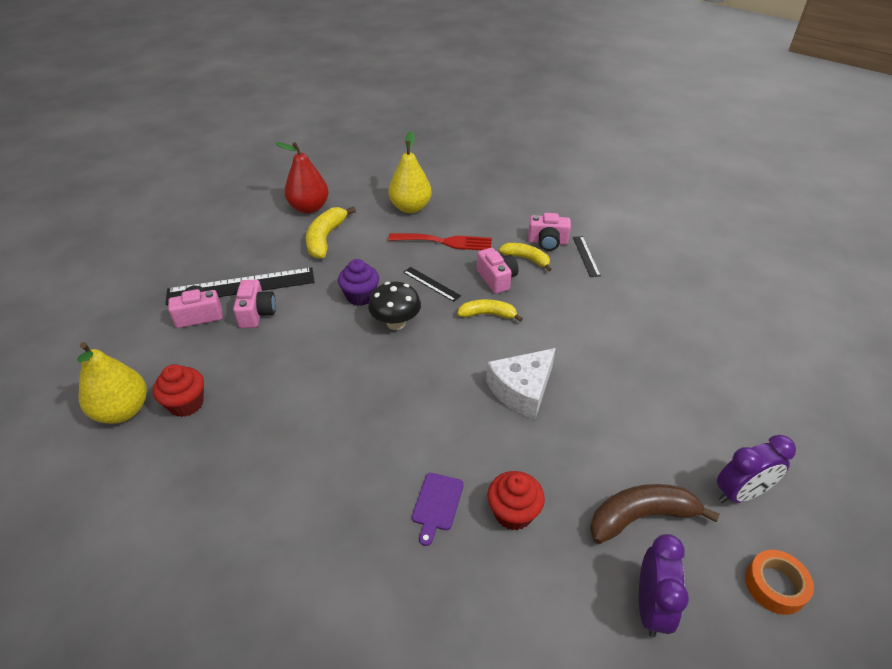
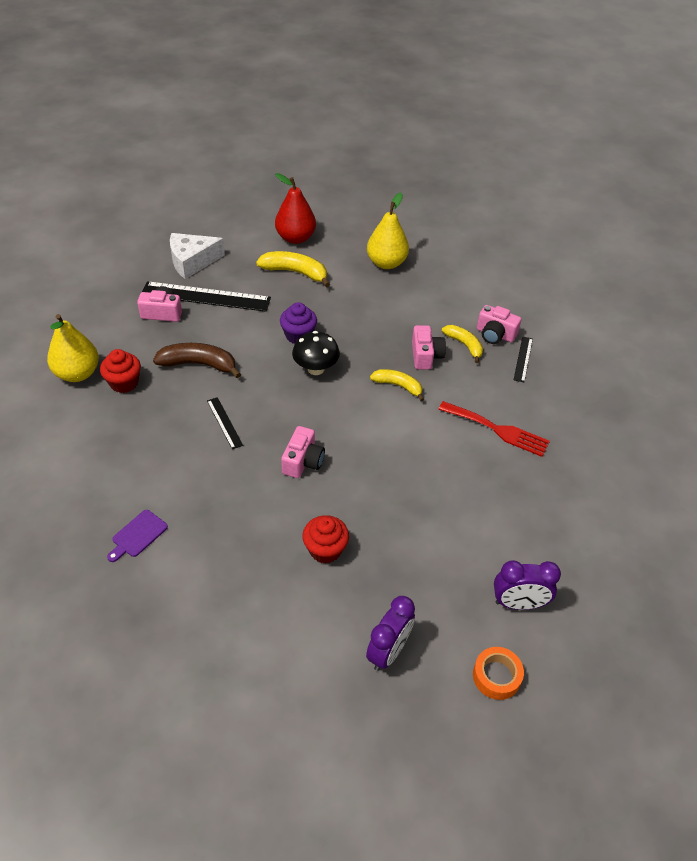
camera: 20 degrees right, 5 degrees up
(256, 313) = (207, 324): pink camera -> pink camera (303, 461)
(325, 238) = (295, 272): yellow banana -> yellow banana turned 75 degrees clockwise
(431, 284) = (365, 343): black ruler -> black ruler (224, 422)
(437, 504) = (271, 522): purple cutting board -> purple cutting board (138, 535)
(445, 242) = (399, 306): red fork -> red fork (497, 430)
(522, 390) = (388, 460): white cheese -> white cheese (192, 262)
(641, 517) = (423, 589): brown banana -> brown banana (199, 364)

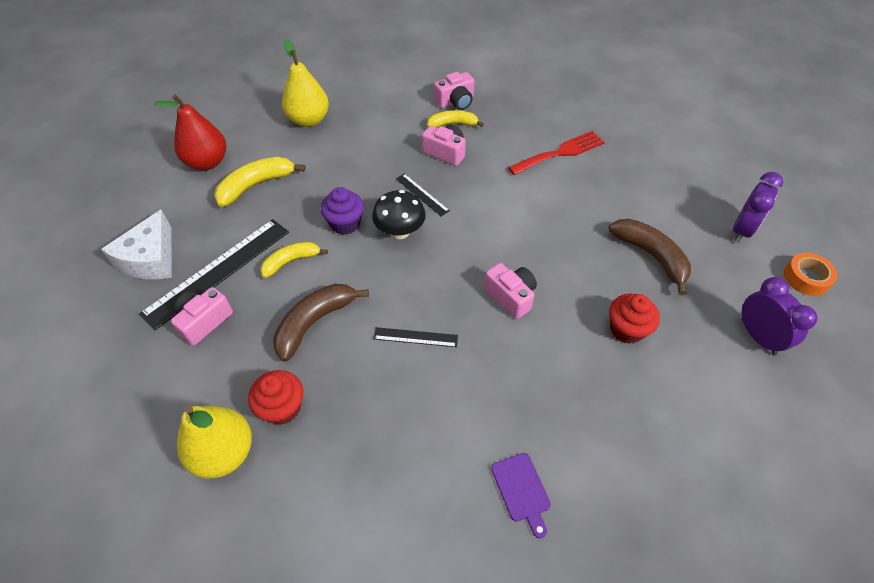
camera: 55 degrees left, 5 degrees up
(398, 386) = (467, 186): yellow banana -> yellow banana (291, 261)
(423, 540) = (651, 256): none -> brown banana
(523, 359) = (495, 101): black ruler -> black ruler (422, 194)

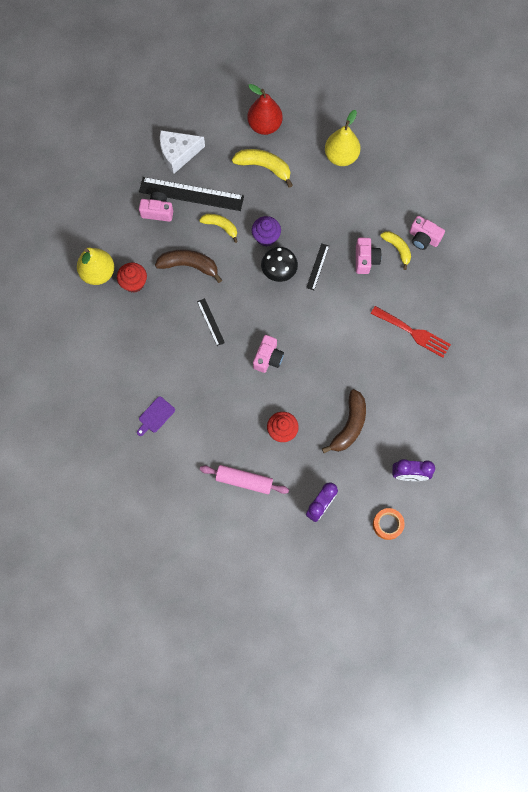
camera: 60 degrees right, 20 degrees up
(687, 413) = (244, 480): none -> pink rolling pin

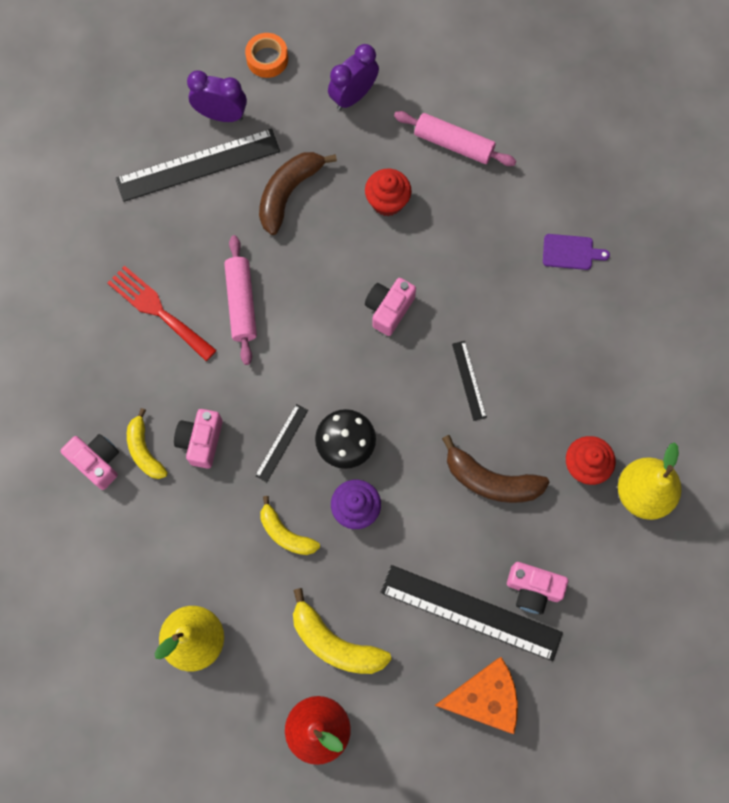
camera: 170 degrees left, 0 degrees up
(155, 416) = (571, 252): purple cutting board -> purple cutting board turned 45 degrees clockwise
(178, 154) = (484, 698): white cheese -> orange cheese
(221, 226) = (428, 541): yellow banana -> yellow banana (286, 533)
(362, 346) = (241, 303): none -> pink rolling pin
(415, 435) = (198, 165): none -> black ruler

